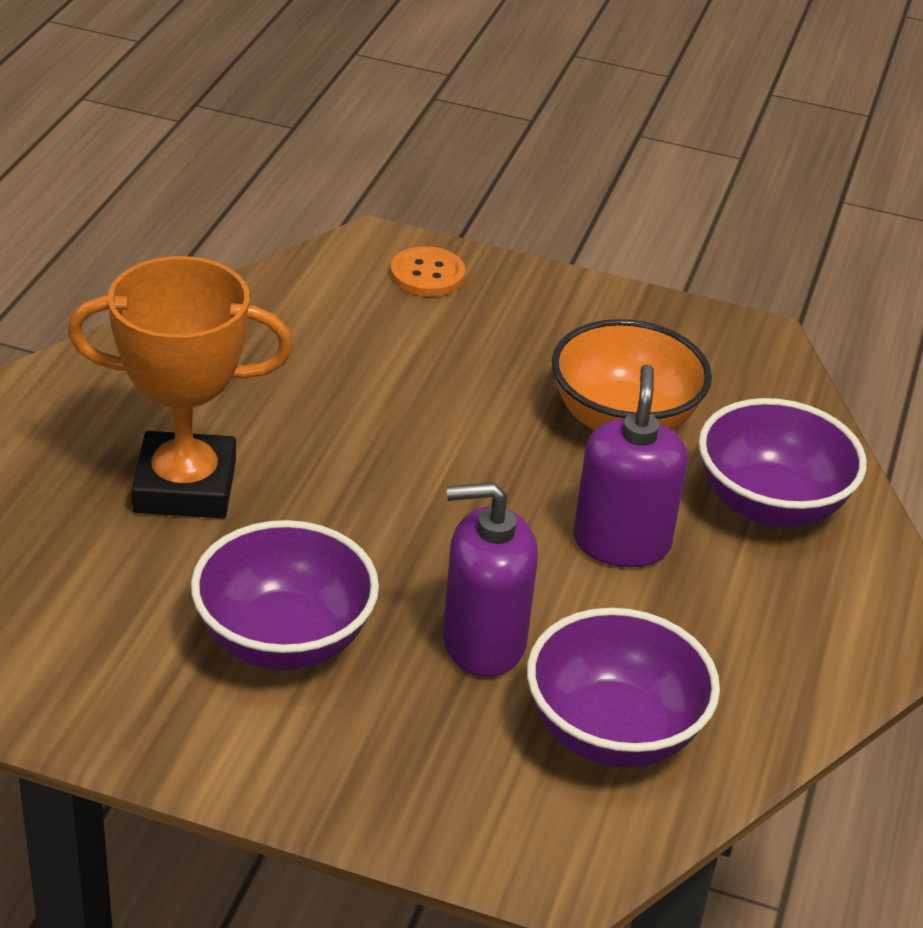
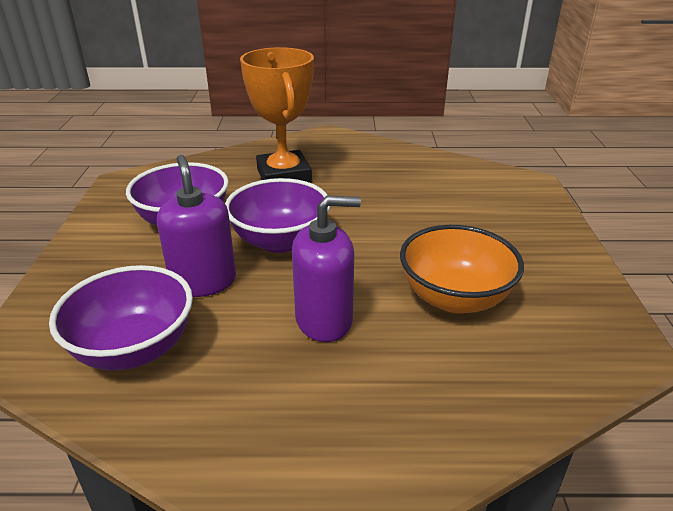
camera: 75 degrees right, 5 degrees down
(427, 274) = (523, 201): orange button -> none
(770, 505) = (418, 391): purple bowl -> purple bowl (280, 241)

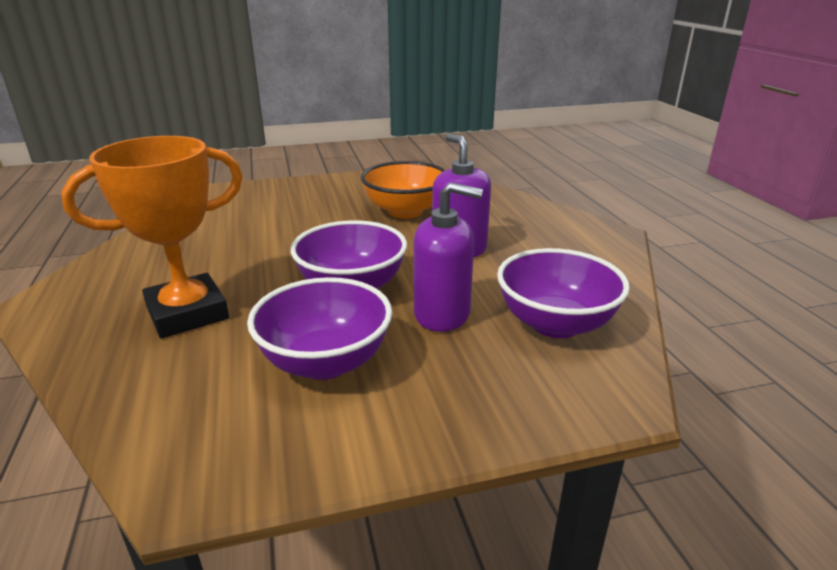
camera: 105 degrees left, 5 degrees down
(203, 282) = (442, 314): purple soap dispenser -> purple soap dispenser turned 135 degrees counterclockwise

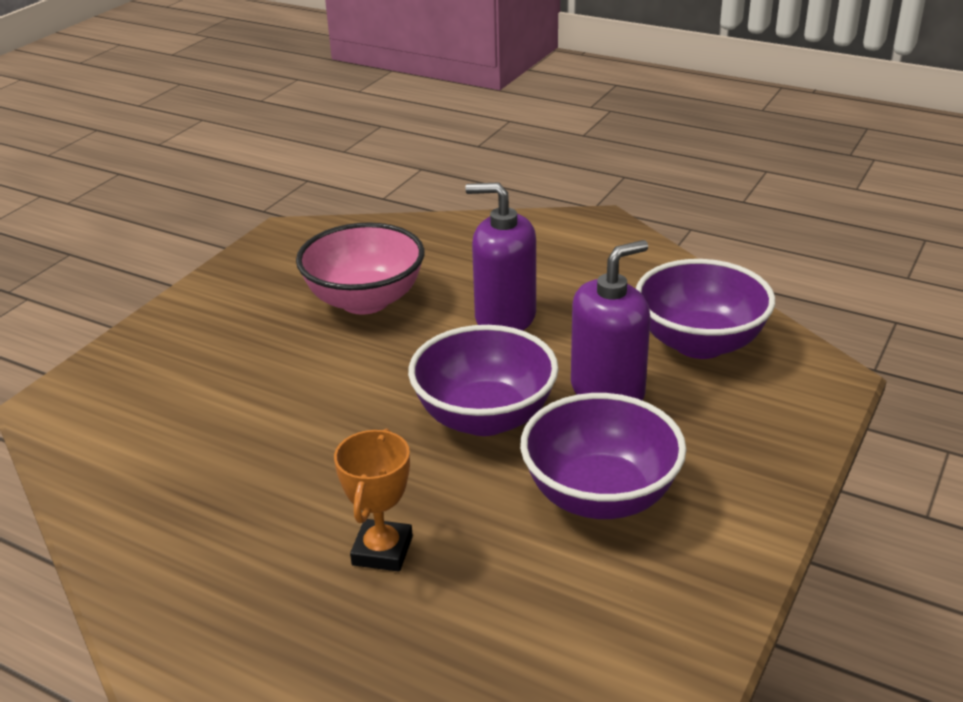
camera: 45 degrees left, 5 degrees up
(187, 313) = (382, 551): orange trophy -> orange trophy, size x0.55
(405, 211) = (365, 300): orange bowl -> pink bowl

